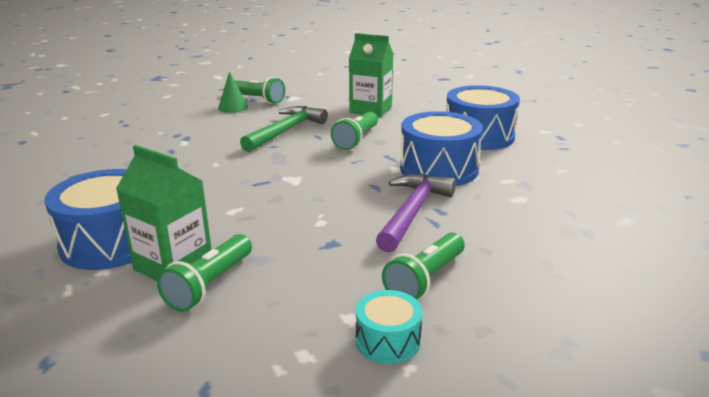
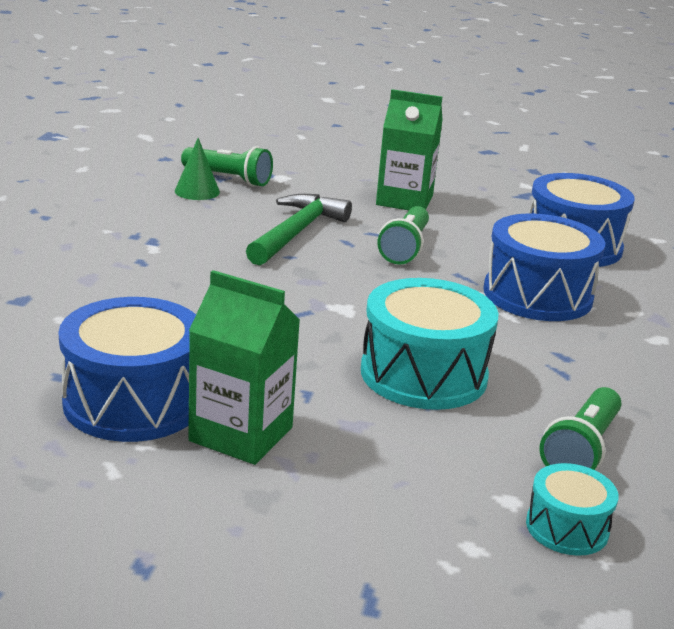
camera: 10 degrees left, 0 degrees up
(210, 285) = (305, 460): green flashlight -> none
(329, 224) = (423, 374): none -> turquoise drum
(412, 212) = (527, 358): purple hammer -> none

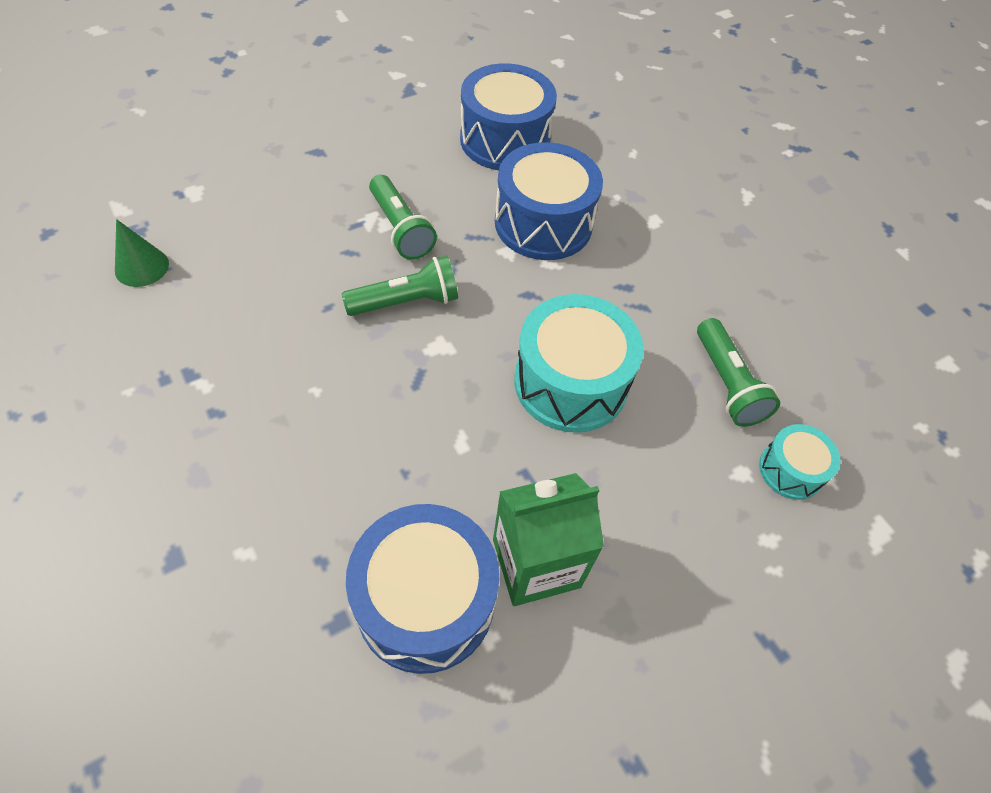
camera: 45 degrees left, 30 degrees up
(229, 179) = (148, 226): green flashlight -> green flashlight (406, 302)
(296, 232) = (297, 269): green hammer -> none
(404, 200) = (331, 158): green carton -> none

